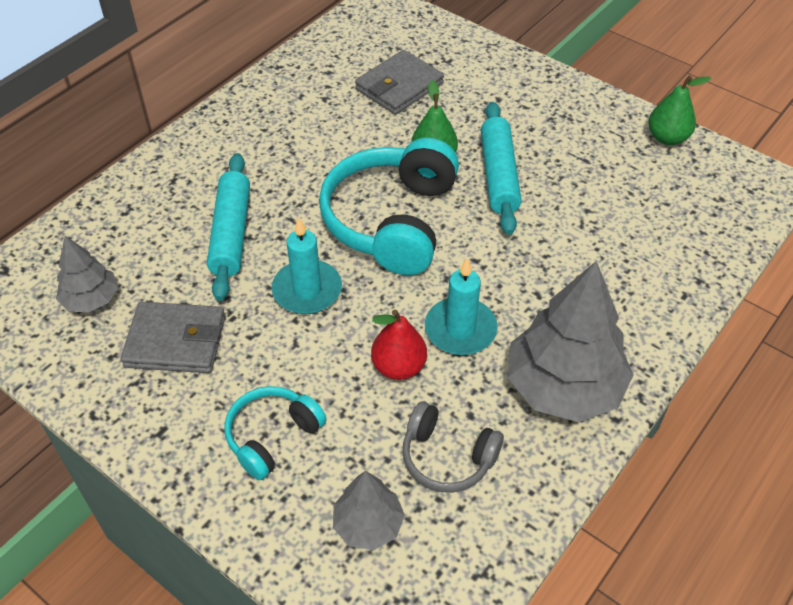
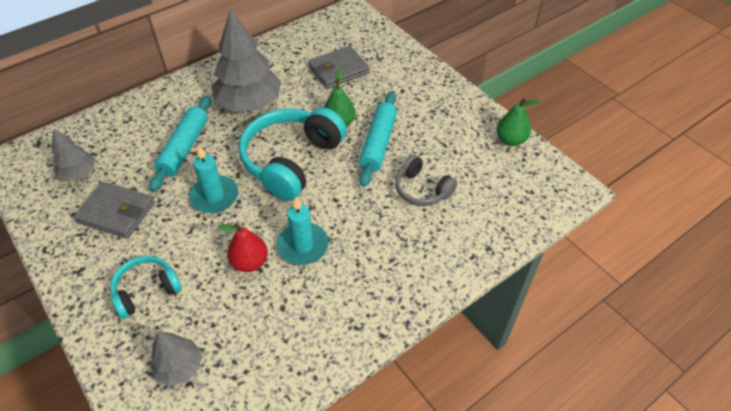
camera: 15 degrees right, 0 degrees up
(447, 457) = (253, 333): grey headphones -> grey headphones (422, 190)
(563, 387) = (355, 303): grey tree -> grey tree (249, 103)

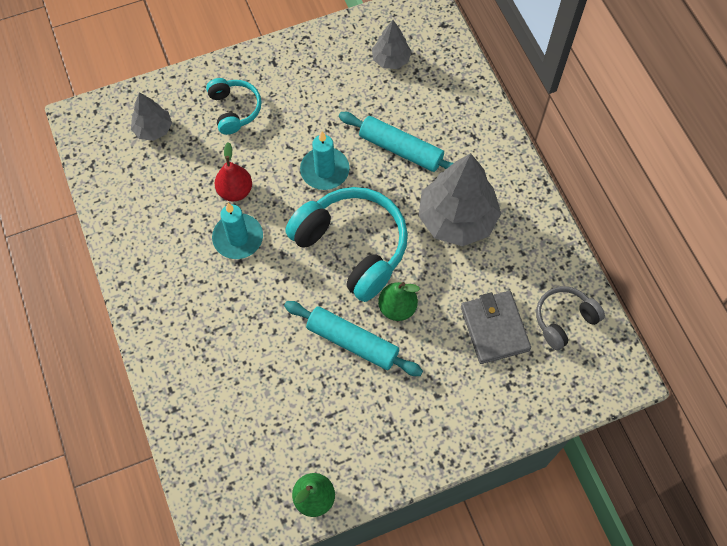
camera: 105 degrees right, 15 degrees up
(116, 212) = (330, 89): grey wallet -> none
(422, 190) = (270, 368): grey headphones -> grey headphones (564, 320)

